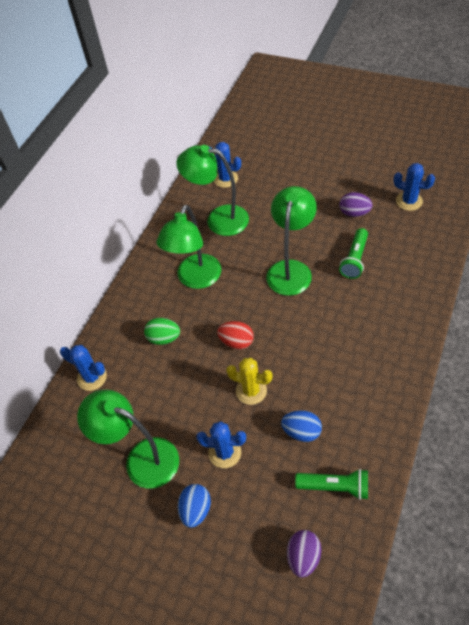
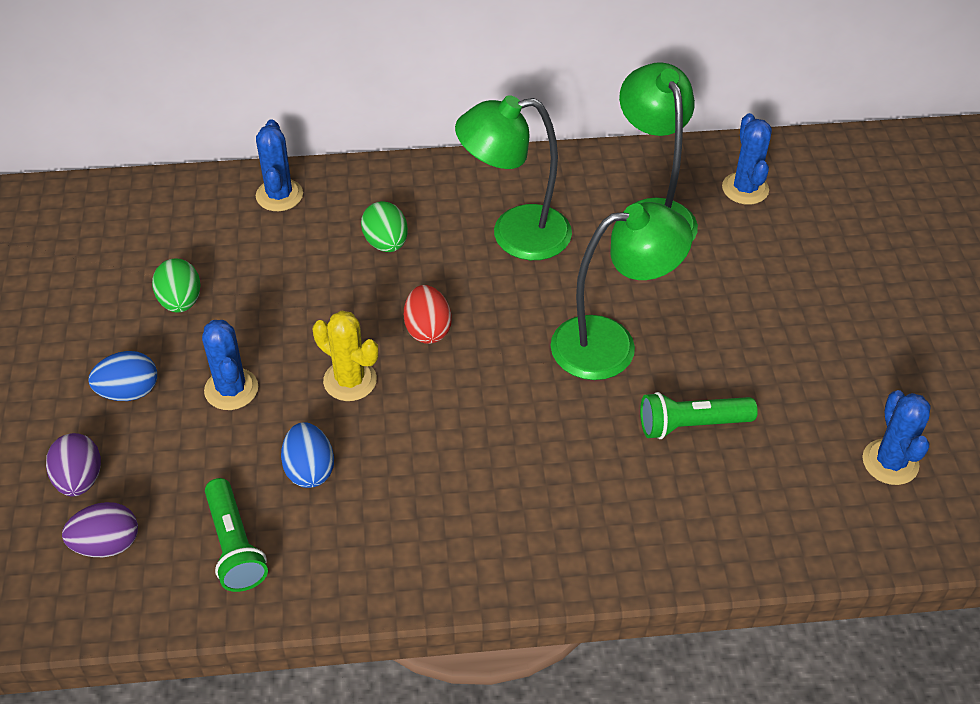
camera: 55 degrees right, 5 degrees down
(142, 458) = (180, 301): green lamp -> green egg
(251, 390) = (350, 380): yellow cactus -> yellow cactus turned 45 degrees counterclockwise
(354, 213) = (798, 388): purple egg -> purple egg (79, 479)

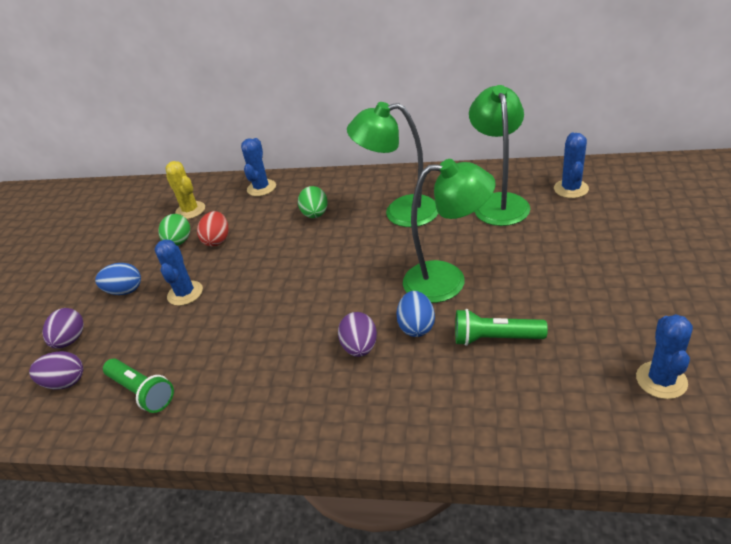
camera: 20 degrees right, 10 degrees down
(234, 546) = (142, 392): green flashlight -> green flashlight turned 45 degrees counterclockwise
(309, 470) = (211, 346): blue egg -> blue egg (416, 326)
(350, 380) = (261, 293): yellow cactus -> yellow cactus (190, 210)
(427, 329) = (323, 265): red egg -> red egg (217, 240)
(520, 452) = (360, 347): none -> purple egg

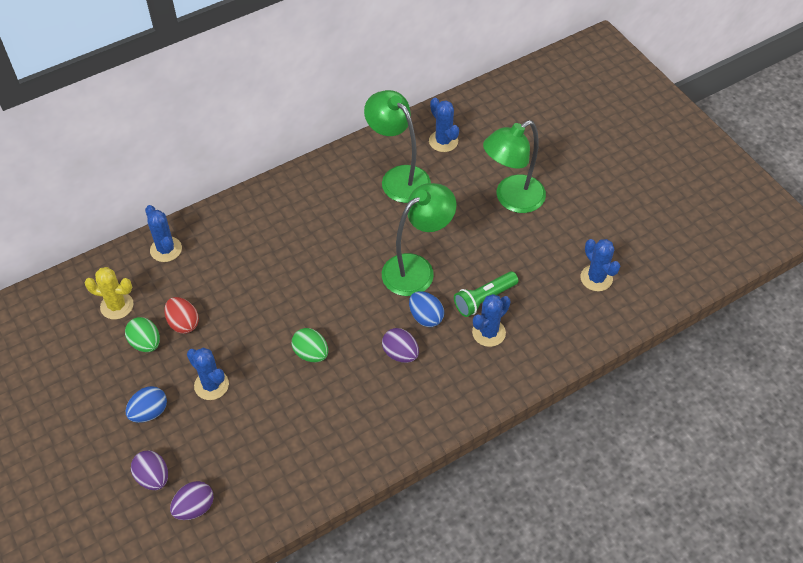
camera: 45 degrees left, 15 degrees up
(142, 392) = (270, 476): green flashlight -> none
(315, 214) = (251, 256): green egg -> green egg (311, 353)
(400, 212) = (325, 221): green lamp -> green lamp (511, 199)
(471, 374) = (488, 332): none -> blue cactus

